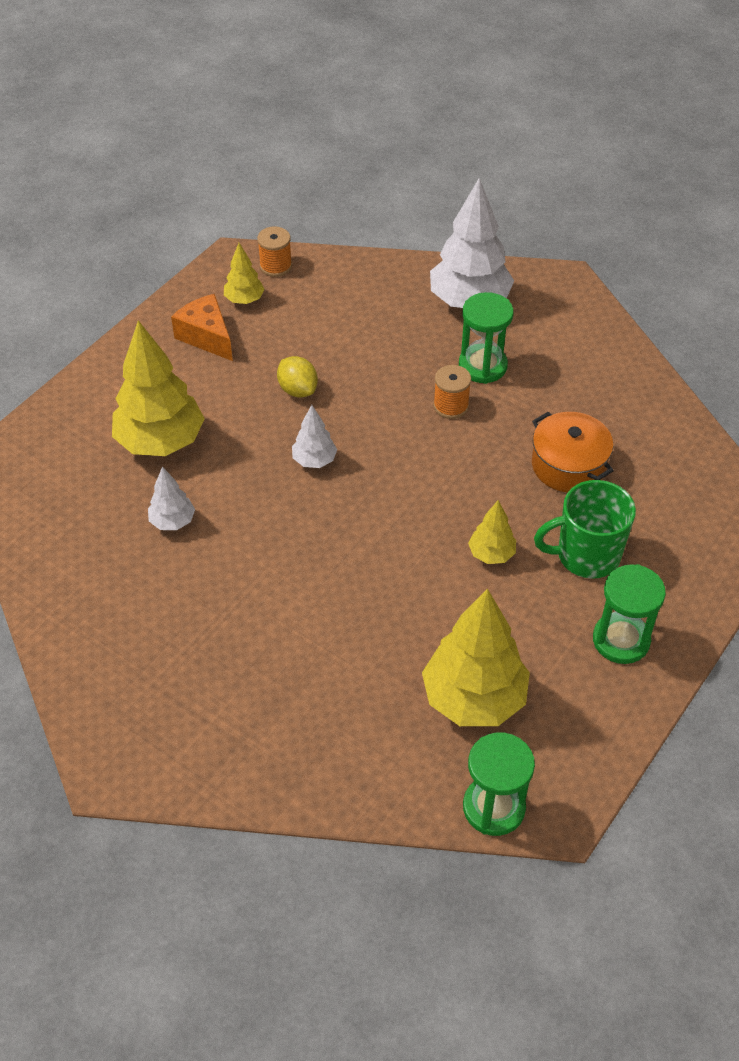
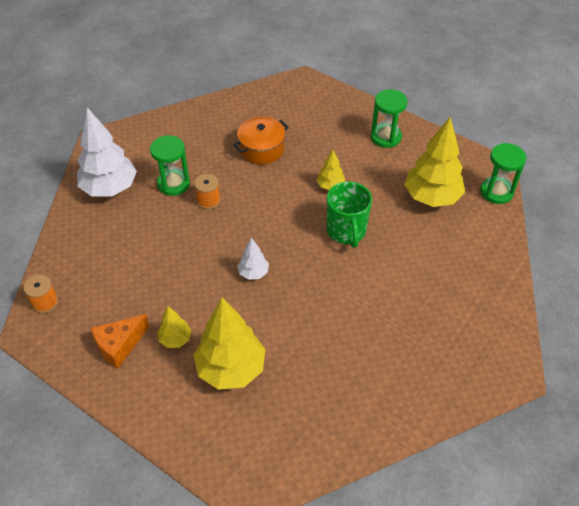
camera: 90 degrees left, 0 degrees up
(172, 522) = (309, 354): white tree -> none
(244, 300) = (81, 322): yellow tree -> yellow tree (175, 339)
(298, 390) = (185, 284): yellow lemon -> none
(586, 555) = (329, 146): green mug -> green mug (346, 231)

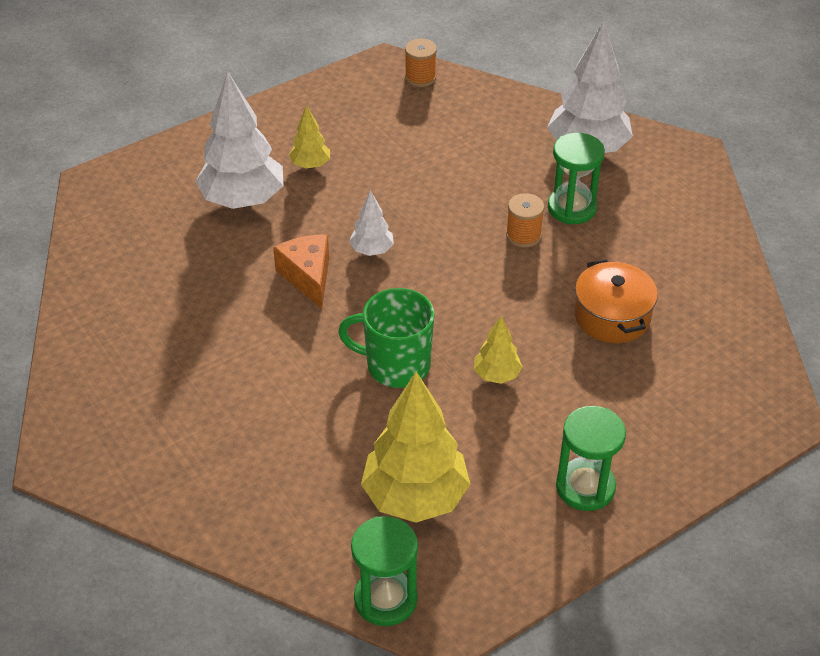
camera: 110 degrees right, 5 degrees down
(119, 346) = (328, 122): orange cheese -> orange cheese (308, 277)
(231, 369) = (243, 200): yellow tree -> white tree

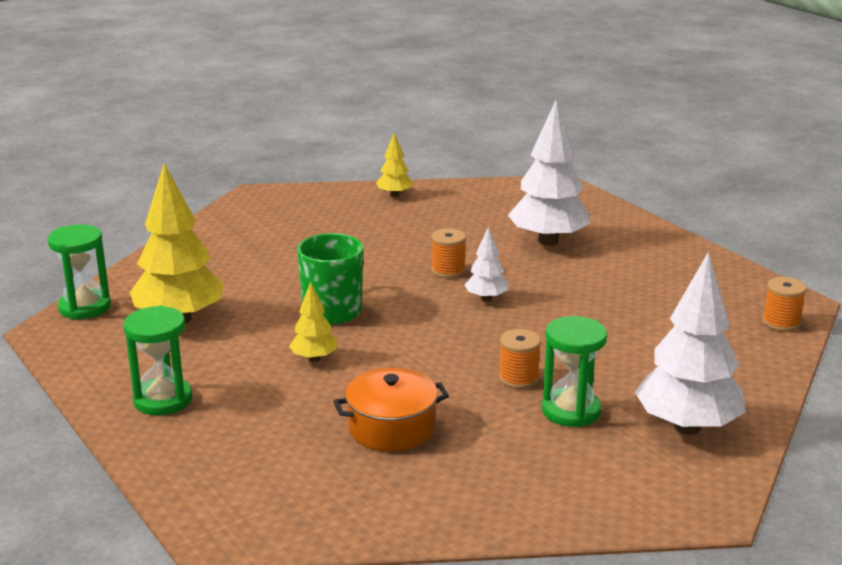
camera: 90 degrees right, 20 degrees down
(308, 277) = (448, 271): orange cheese -> orange spool
(310, 165) = (607, 268): yellow tree -> yellow tree (394, 195)

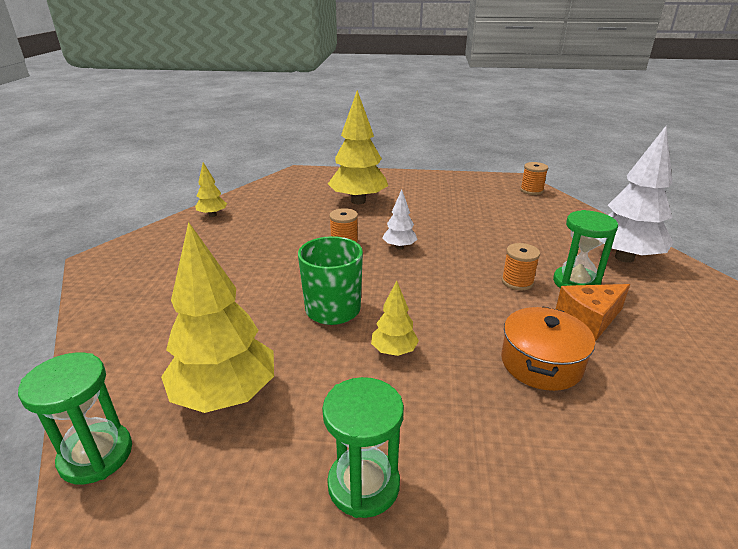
camera: 50 degrees left, 5 degrees up
(503, 435) = (589, 320): none -> orange cheese
(548, 241) = (358, 201): white tree -> yellow tree

